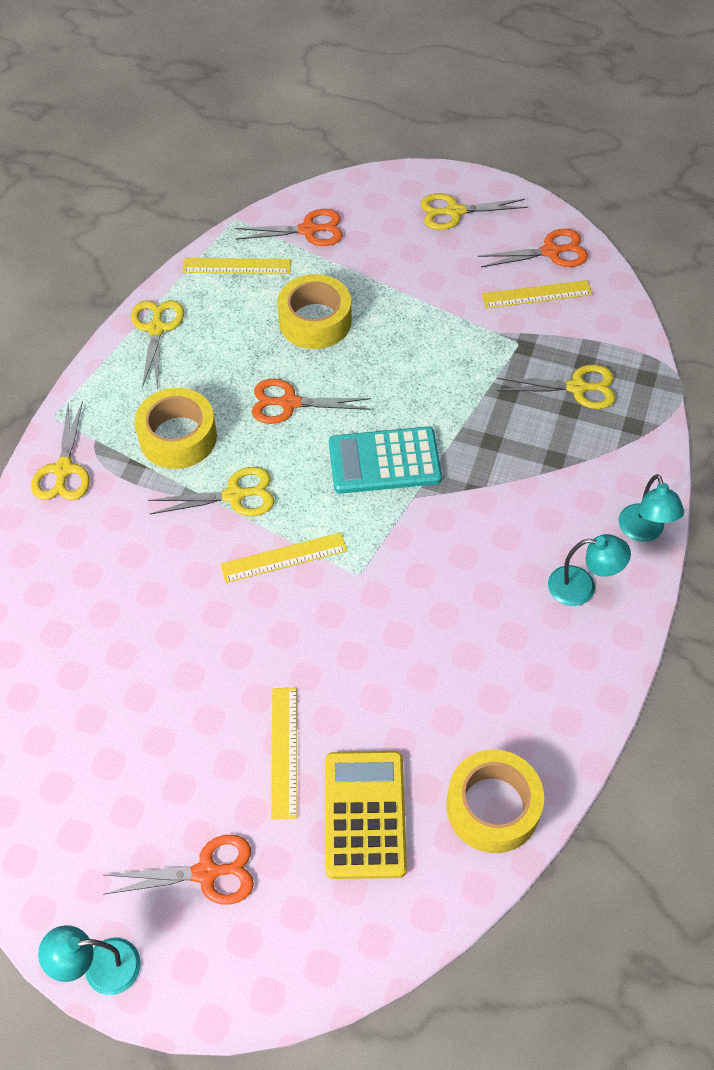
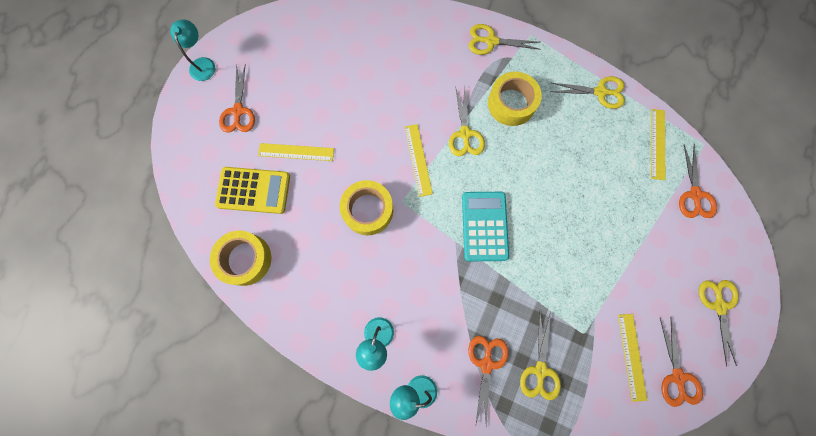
camera: 95 degrees right, 20 degrees up
(289, 403) = (535, 171): orange scissors -> orange scissors (486, 364)
(315, 321) = (606, 192): yellow tape -> yellow tape (368, 210)

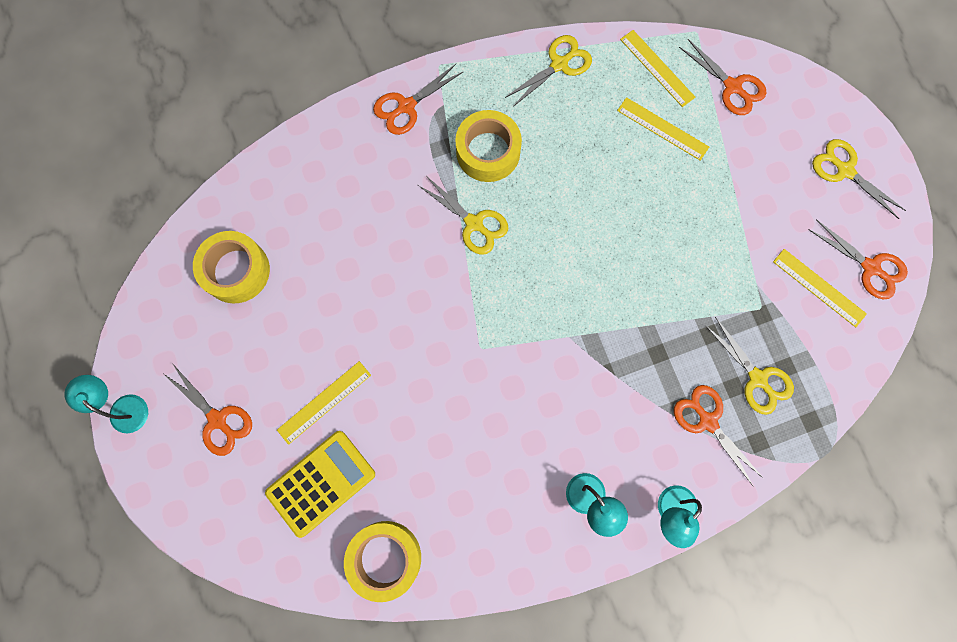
camera: 45 degrees left, 0 degrees up
(368, 210) = (456, 389): yellow tape -> yellow tape (236, 271)
(418, 160) = (454, 292): yellow ruler -> yellow ruler (662, 128)
(484, 226) = (580, 296): turquoise calculator -> none
(491, 41) = (406, 106): yellow scissors -> orange scissors

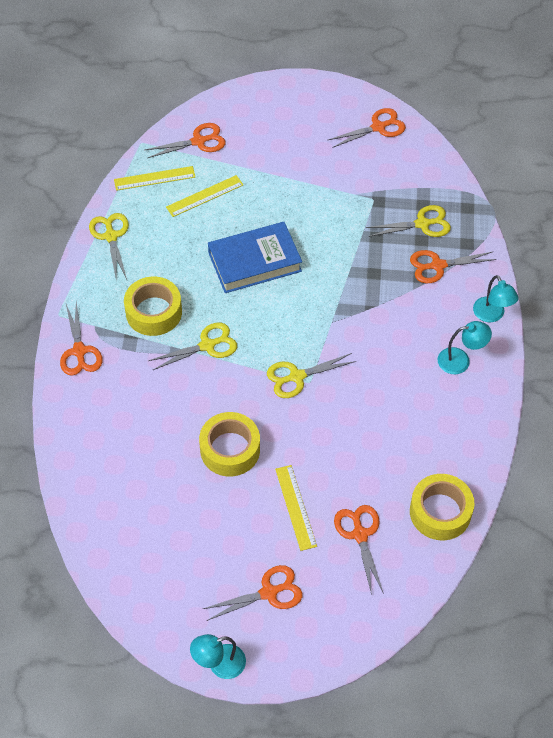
camera: 65 degrees left, 20 degrees down
(236, 271) = (147, 531): yellow tape -> yellow tape (230, 449)
(321, 483) = (360, 534): yellow calculator -> orange scissors
(604, 220) = (254, 262): none -> blue book
(819, 287) = (376, 161): yellow ruler -> none
(845, 170) = (301, 108): yellow scissors -> yellow scissors (297, 377)

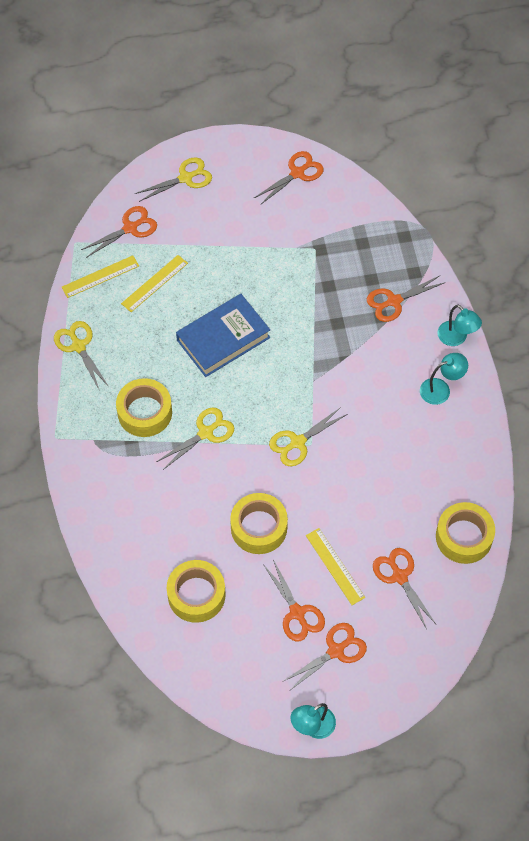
camera: 15 degrees left, 5 degrees up
(79, 351) = (88, 468): orange scissors -> orange scissors (297, 613)
(144, 499) = (196, 595): none -> yellow tape
(422, 224) = (367, 263): yellow scissors -> yellow scissors (185, 178)

